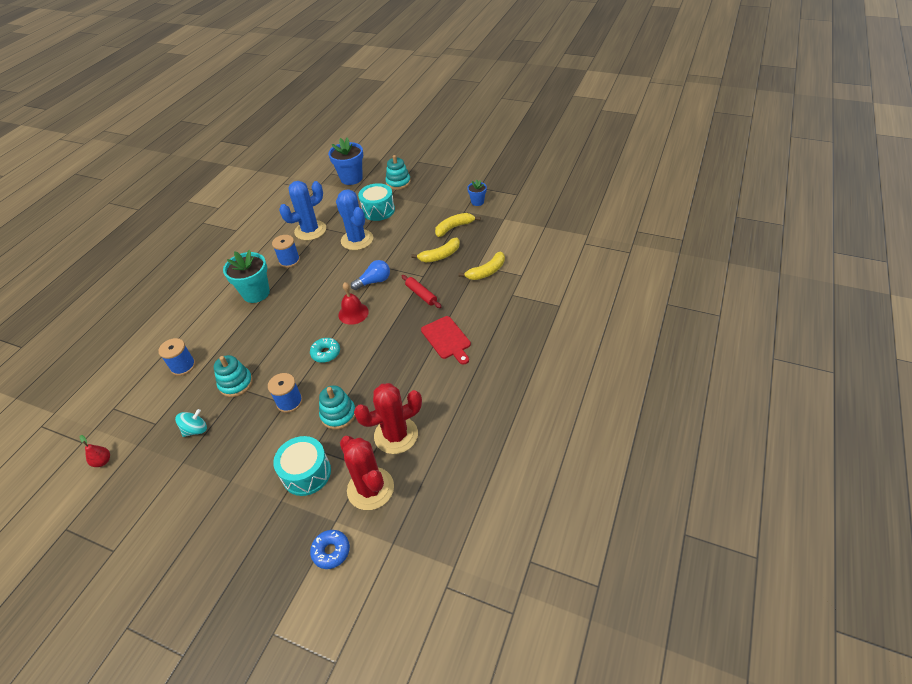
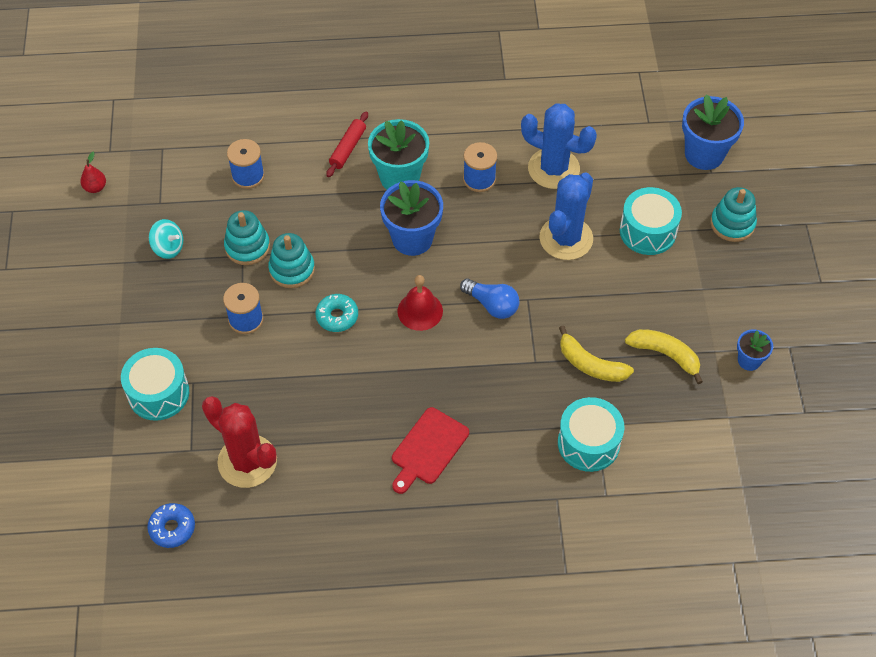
camera: 60 degrees right, 10 degrees up
(302, 301) = (412, 239): none -> blue flower pot
(331, 551) = (76, 470): blue donut -> blue donut (172, 528)
(338, 414) = (250, 382): turquoise stacking toy -> turquoise stacking toy (292, 269)
(370, 488) = (165, 470): red cactus -> none
(421, 294) = (496, 377): red rolling pin -> red rolling pin (347, 148)
(486, 271) = (588, 443): yellow banana -> turquoise drum

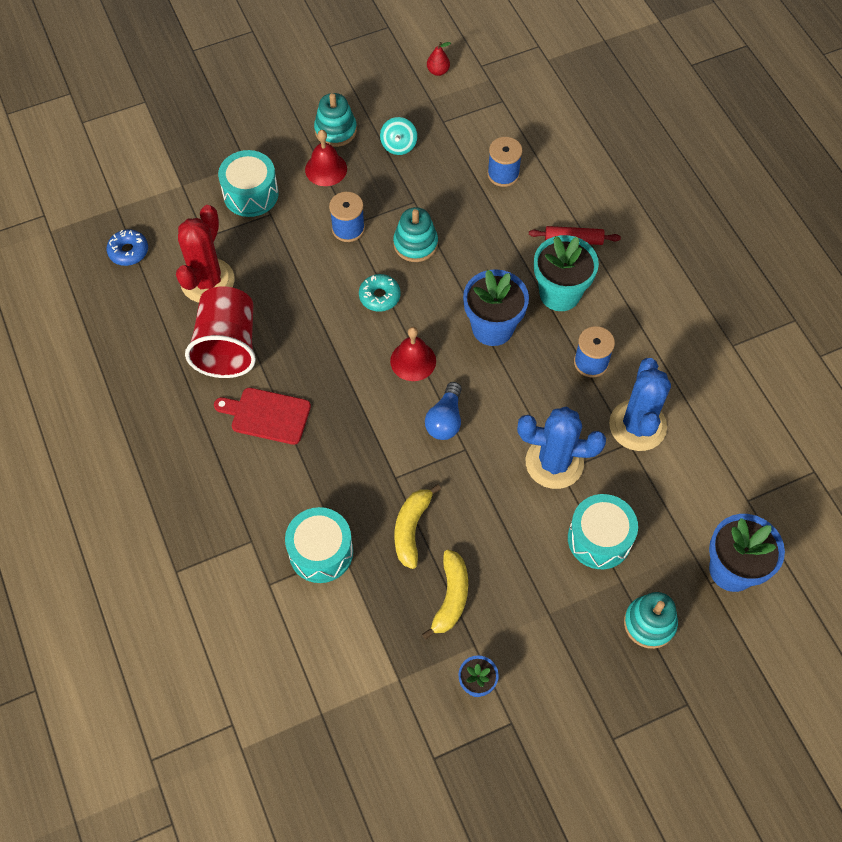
camera: 70 degrees right, 5 degrees up
(163, 317) = (326, 169): none -> red bell
(247, 247) = (425, 202): turquoise stacking toy -> turquoise stacking toy (335, 130)
(334, 463) = (227, 346): none -> red cup

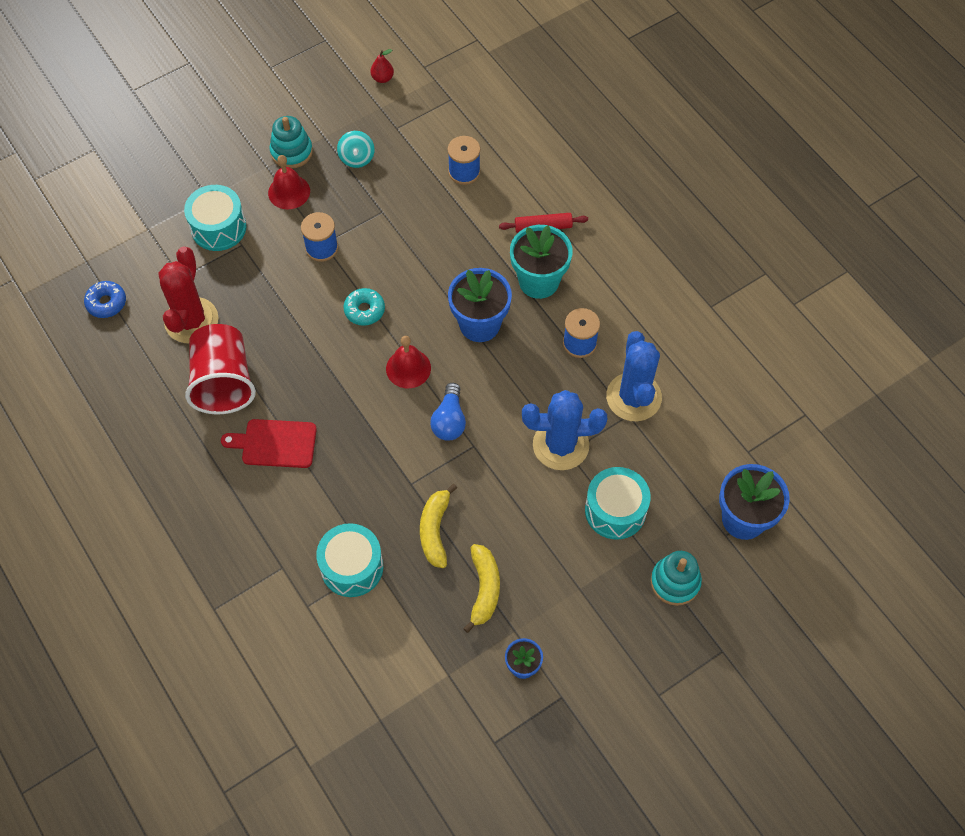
camera: 10 degrees left, 0 degrees up
(415, 244) = (390, 253): turquoise stacking toy -> none

